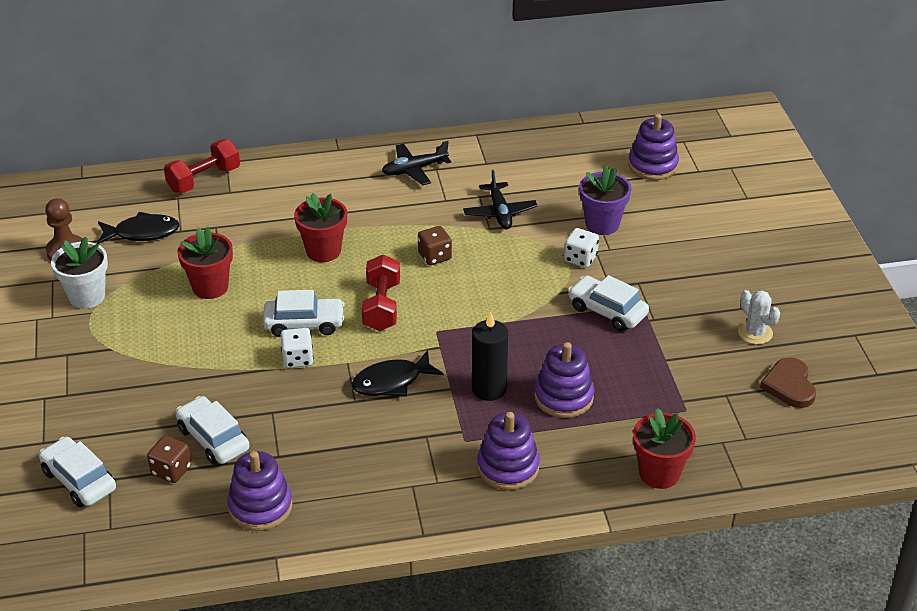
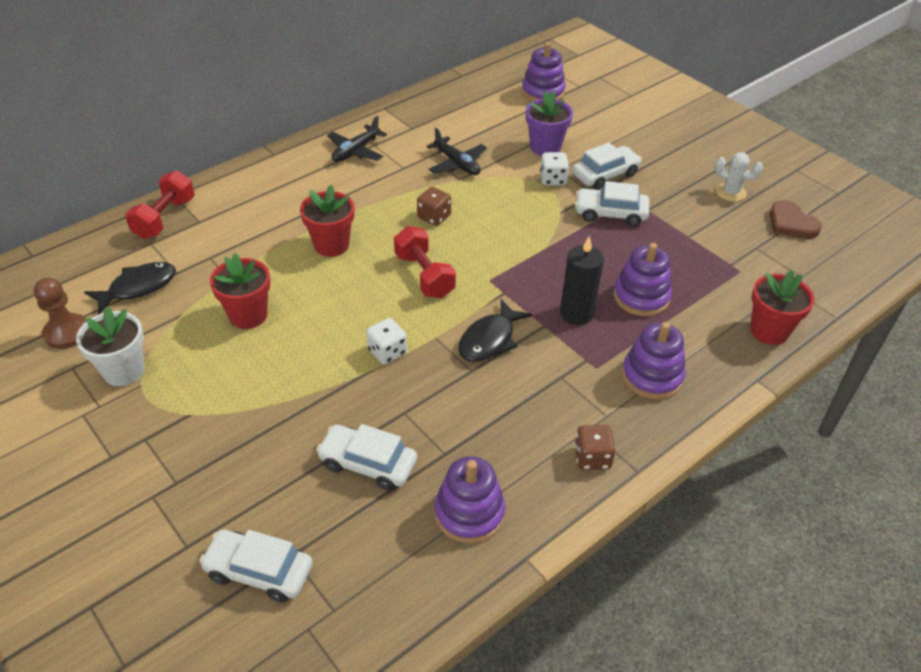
camera: 30 degrees left, 5 degrees up
(171, 470) = (350, 515): brown dice -> brown dice (592, 458)
(304, 324) = (367, 317): white car -> white car (605, 175)

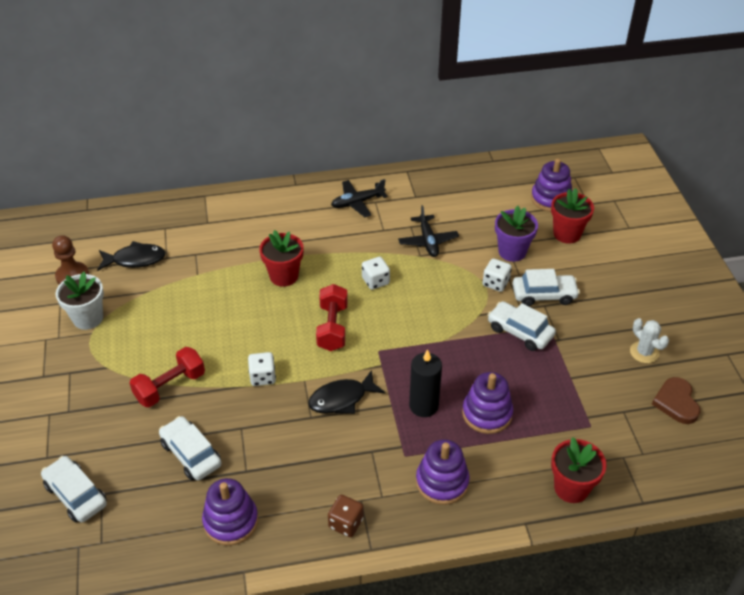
camera: 30 degrees right, 0 degrees up
(164, 218) = (186, 211): red dumbbell -> red dumbbell (170, 387)
(248, 315) = (190, 309): red flower pot -> red flower pot (567, 234)
(434, 217) = (375, 281): brown dice -> white dice

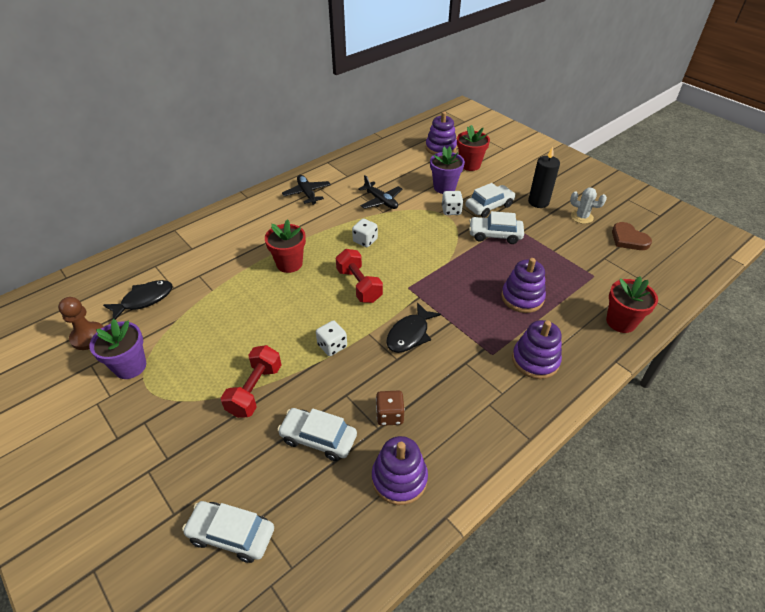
camera: 30 degrees left, 0 degrees up
(88, 318) = (130, 366): white flower pot -> purple flower pot
(346, 523) = (493, 429): brown dice -> brown dice (389, 415)
(357, 202) = (307, 193): black plane -> black plane turned 120 degrees clockwise
(423, 406) = (474, 312): black candle -> black candle (538, 202)

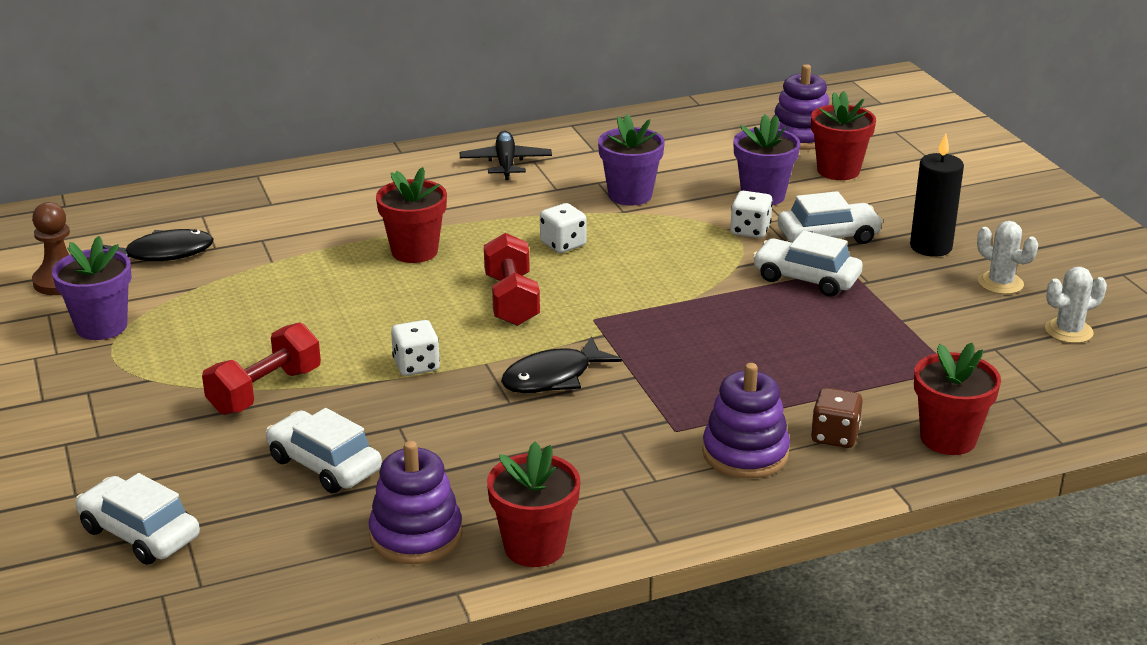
camera: 20 degrees right, 15 degrees down
(381, 201) = (630, 195): black plane -> purple flower pot
(389, 415) = (451, 464): brown dice -> brown dice (834, 436)
(469, 465) = (534, 547): none -> red flower pot
(522, 298) = (788, 371): purple stacking toy -> none
(628, 239) = (1068, 331): brown heart -> white cactus

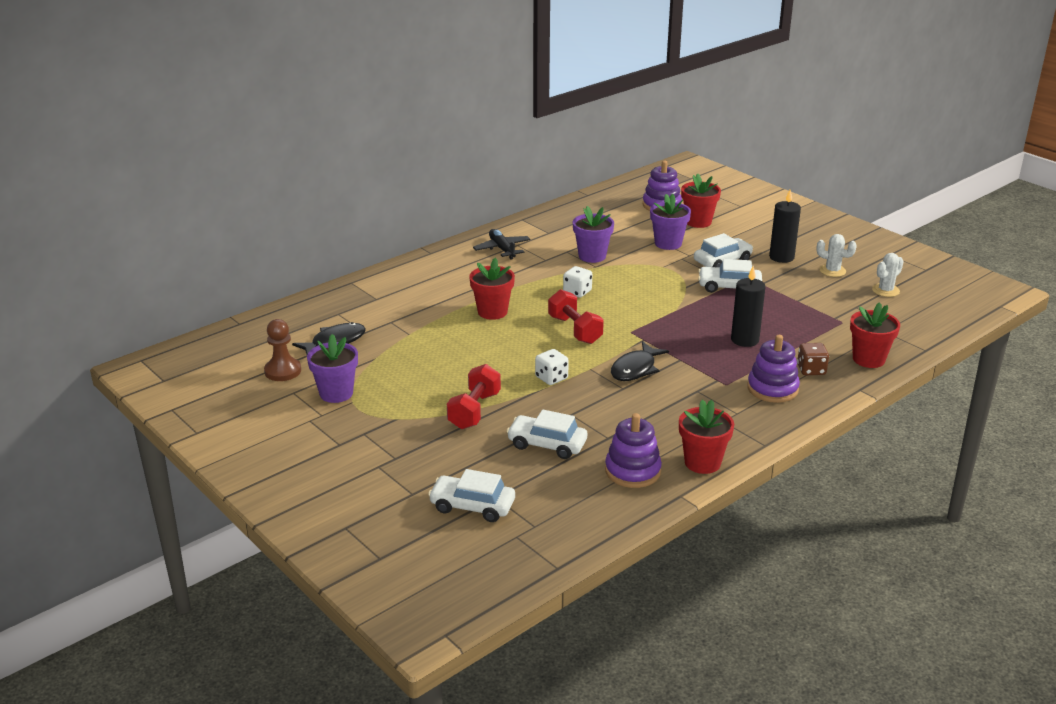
camera: 20 degrees left, 0 degrees up
(750, 230) = (677, 265): white dice -> none
(763, 366) = (745, 340): none -> black candle

